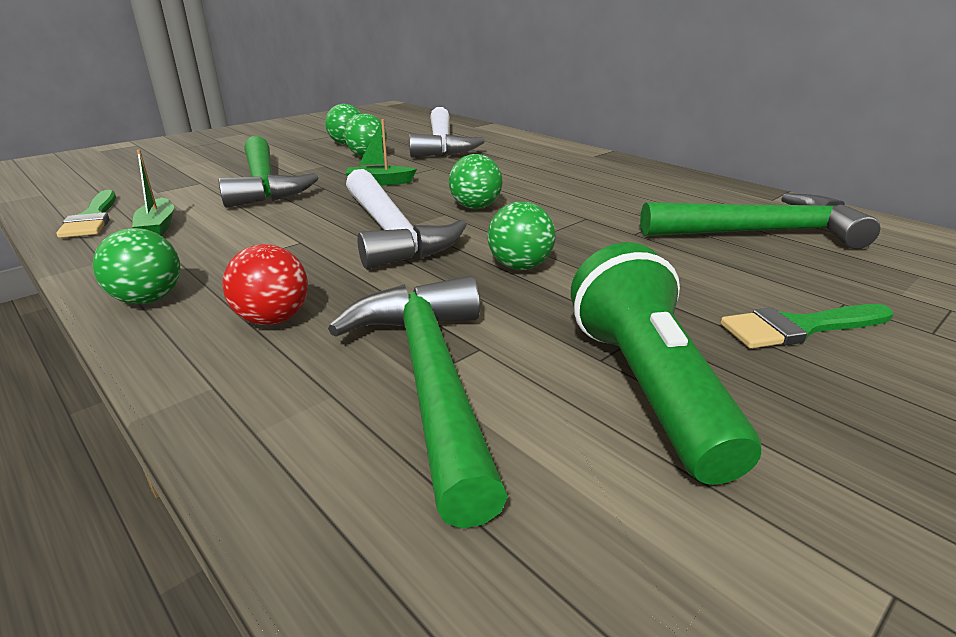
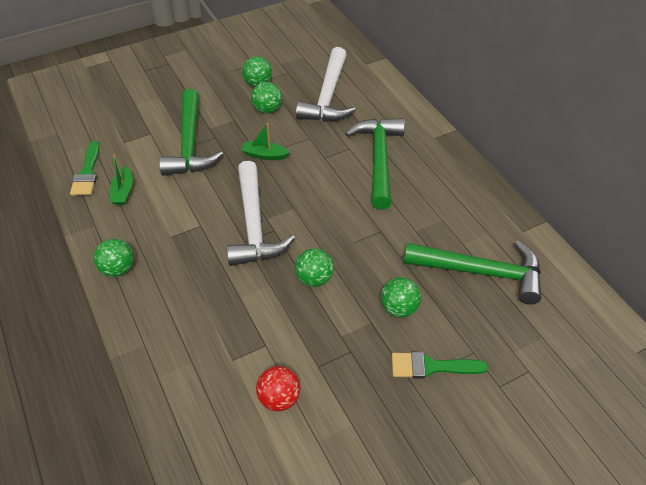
camera: 15 degrees right, 20 degrees up
(273, 319) = (175, 300): red ball -> red ball (279, 398)
(430, 379) = (235, 362): green hammer -> green hammer (378, 160)
(475, 207) = (315, 203): green ball -> green ball (399, 308)
(648, 388) = (328, 390): green flashlight -> none

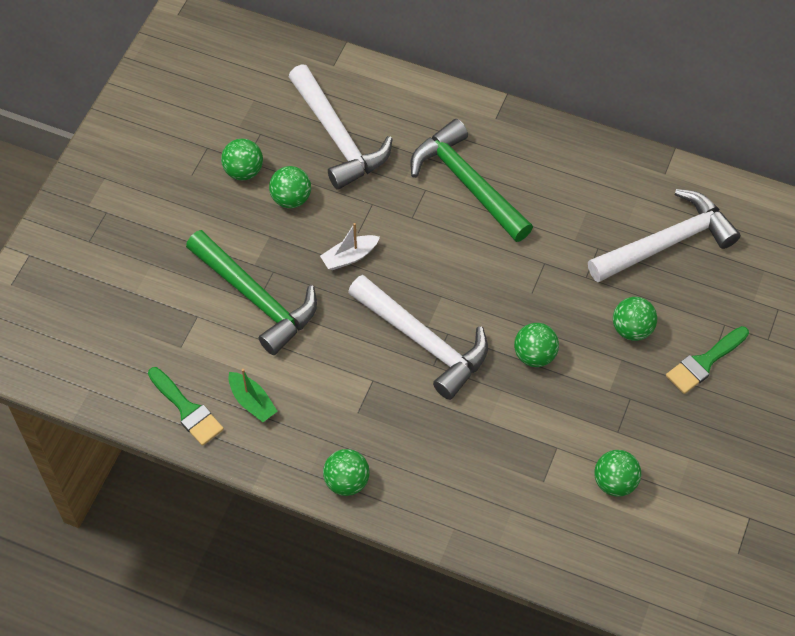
camera: 40 degrees left, 10 degrees up
(265, 155) = (349, 257): green boat -> white boat
(279, 398) = (615, 482): red ball -> green ball
(481, 272) = (667, 242): green hammer -> white hammer

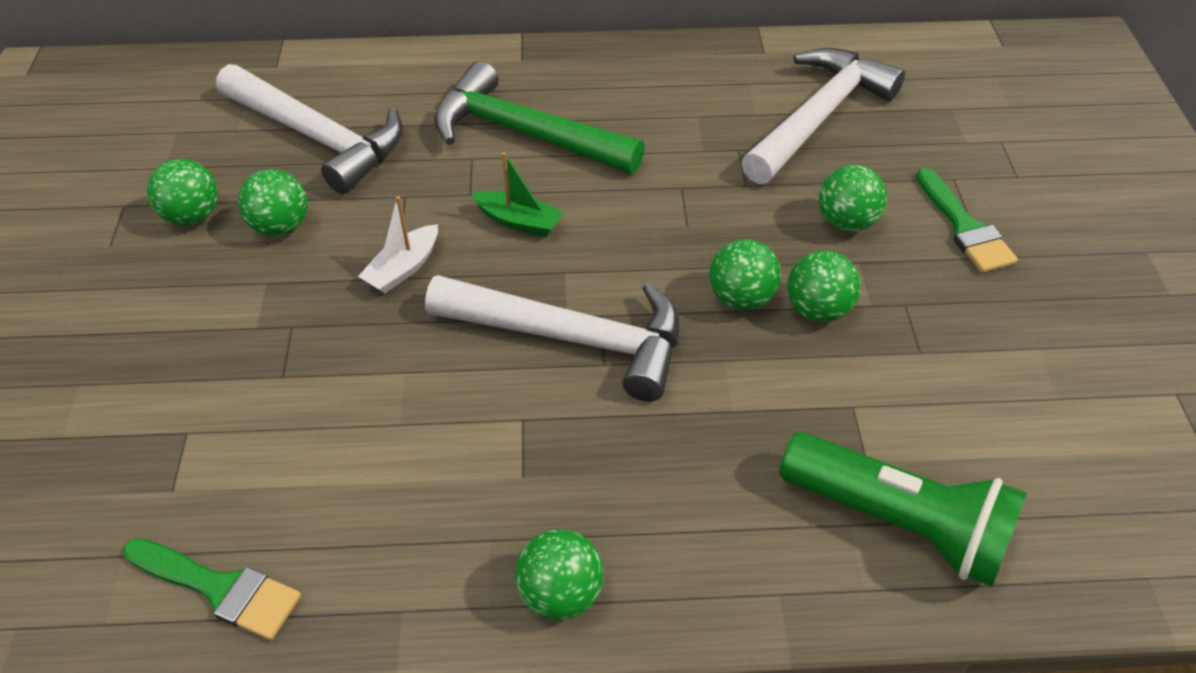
camera: 25 degrees left, 10 degrees down
(252, 401) = (335, 528): green boat -> green boat (518, 221)
(256, 298) = (278, 371): green hammer -> none
(538, 519) = (898, 522): none -> green flashlight
(615, 482) = (967, 421): green ball -> green ball (817, 310)
(704, 362) = (964, 227): green brush -> green brush turned 45 degrees counterclockwise

